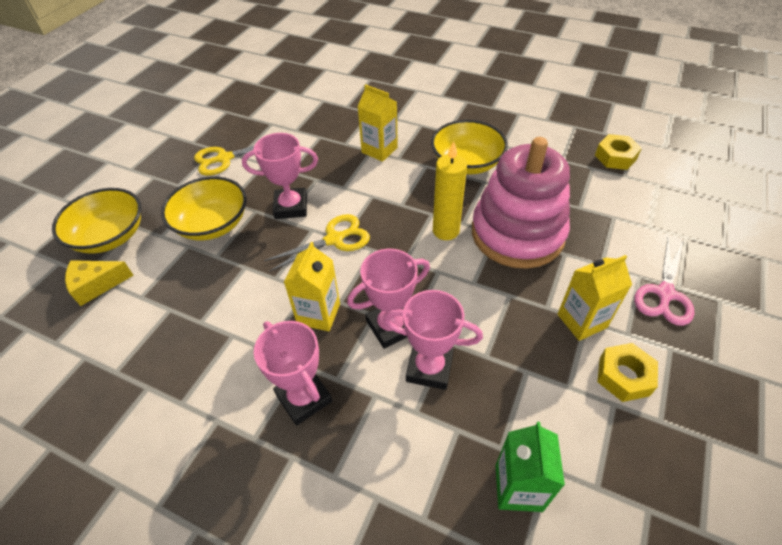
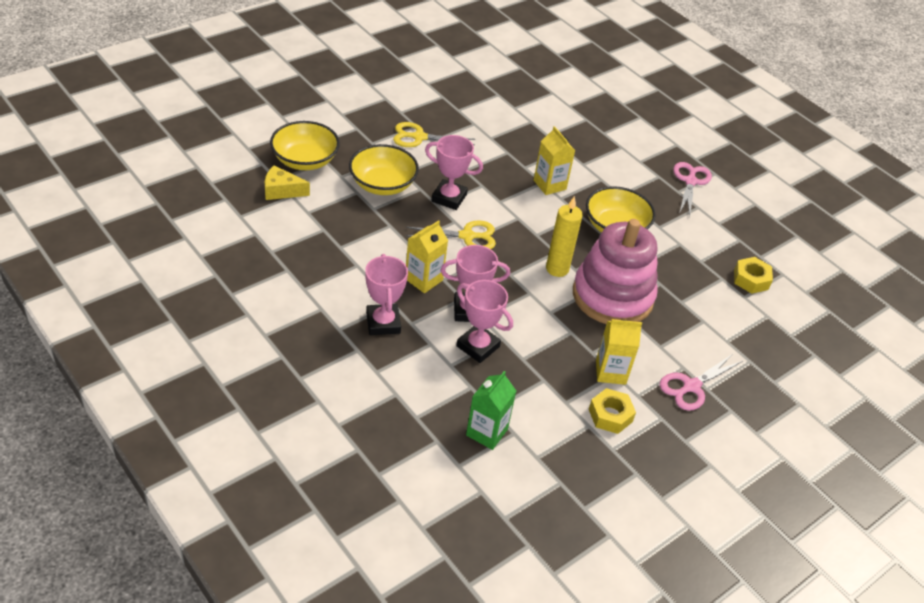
camera: 20 degrees right, 5 degrees down
(495, 95) = (690, 181): none -> pink scissors

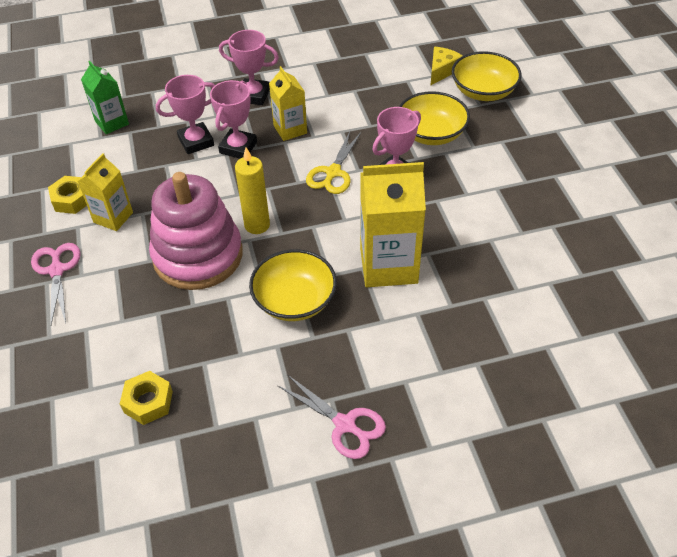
camera: 120 degrees right, 5 degrees up
(419, 137) = (504, 178): yellow scissors -> none
(549, 185) = (388, 265): yellow carton -> yellow carton, size x1.73

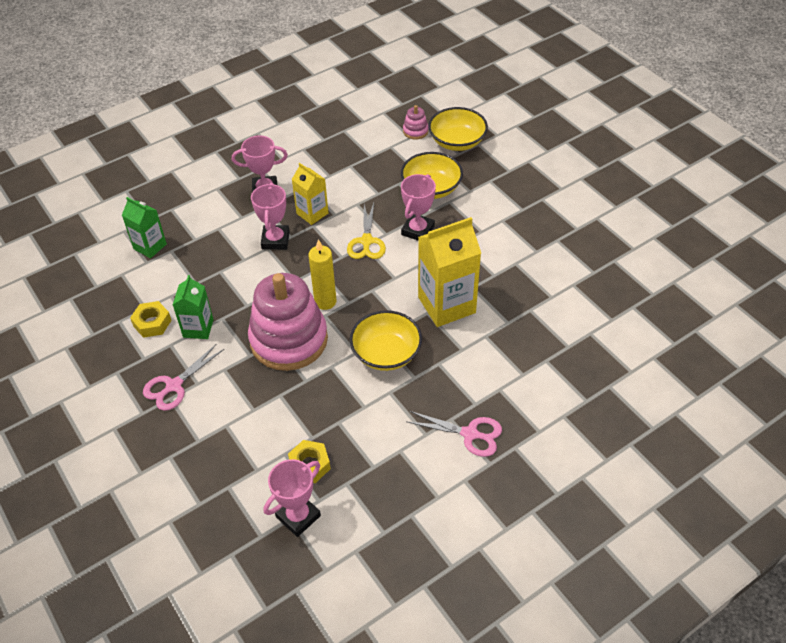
camera: 20 degrees left, 0 degrees up
(57, 270) = (174, 386): pink scissors -> pink scissors turned 105 degrees counterclockwise
(113, 217) = (198, 328): yellow carton -> green carton
(196, 141) = (235, 244): pink trophy -> pink trophy (298, 516)
(442, 70) = (415, 131): yellow cheese -> pink stacking toy

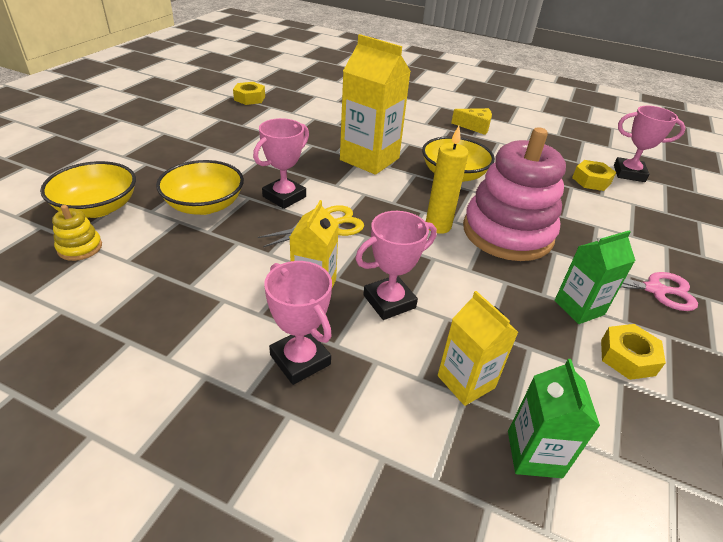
camera: 125 degrees left, 10 degrees down
(201, 244) = (466, 382): none -> yellow carton
(415, 131) = (80, 248): pink stacking toy -> yellow stacking toy
(418, 230) = (284, 197): pink trophy -> pink trophy turned 45 degrees counterclockwise
(470, 434) = (475, 127): pink scissors -> yellow cheese
(621, 262) = (249, 98): none -> yellow nut

